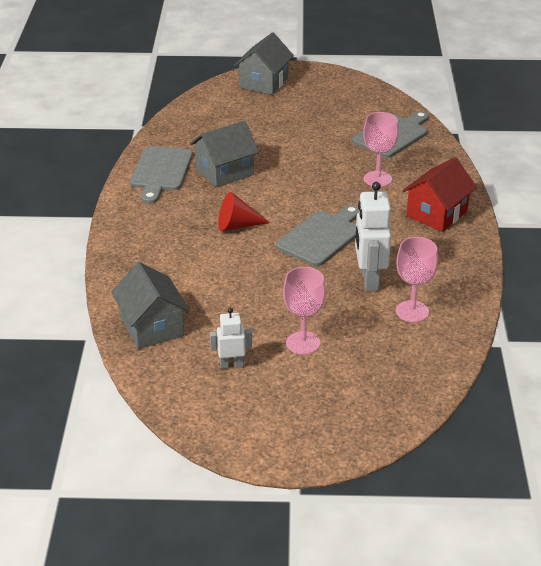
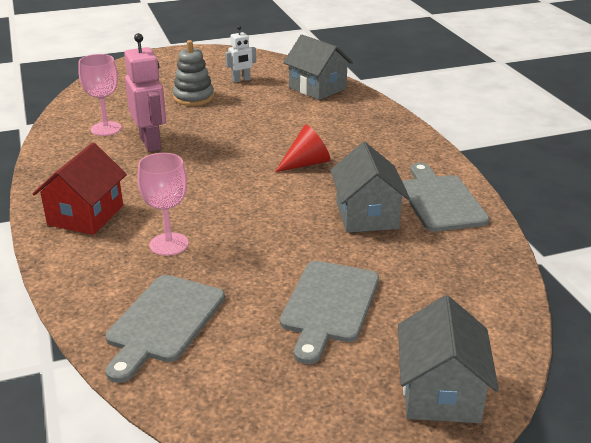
camera: 160 degrees right, 5 degrees down
(224, 172) = (367, 215): grey house -> grey house turned 45 degrees counterclockwise
(303, 343) = (193, 97): pink goblet -> grey stacking toy
(322, 236) = (212, 169): grey cutting board -> grey cutting board (328, 305)
(369, 280) = (151, 143): white robot -> pink robot

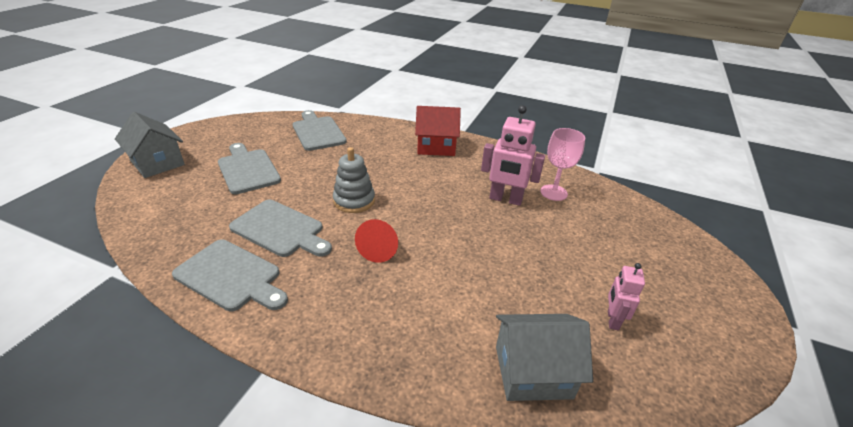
camera: 130 degrees right, 5 degrees up
(85, 215) = (436, 146): red house -> red house turned 60 degrees counterclockwise
(169, 244) = (371, 155): pink goblet -> none
(193, 97) = (584, 261): grey stacking toy -> grey stacking toy (354, 201)
(241, 80) = (612, 320): white robot -> pink robot
(367, 215) = (280, 229): grey house -> grey cutting board

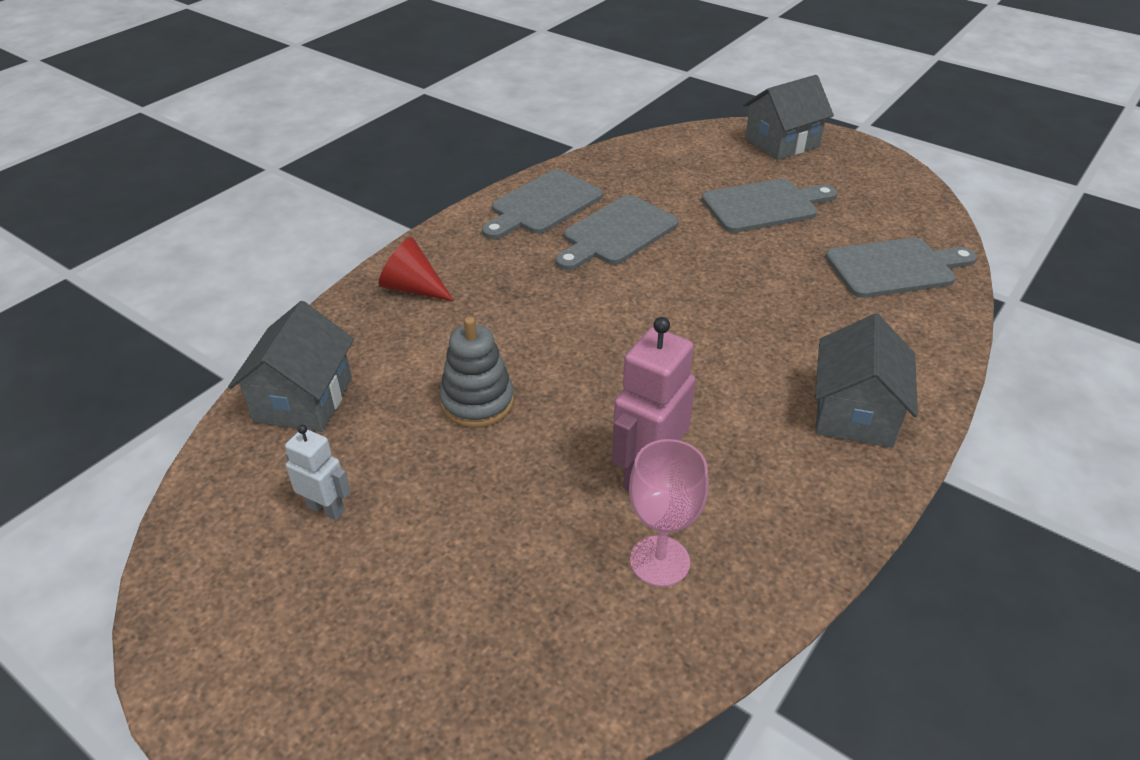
camera: 105 degrees right, 5 degrees up
(354, 201) = (671, 294): grey stacking toy -> grey stacking toy (477, 402)
(380, 248) = (555, 308): red cone -> red cone (413, 288)
(436, 146) = (854, 413): red house -> grey house
(612, 320) = (326, 508): pink robot -> white robot

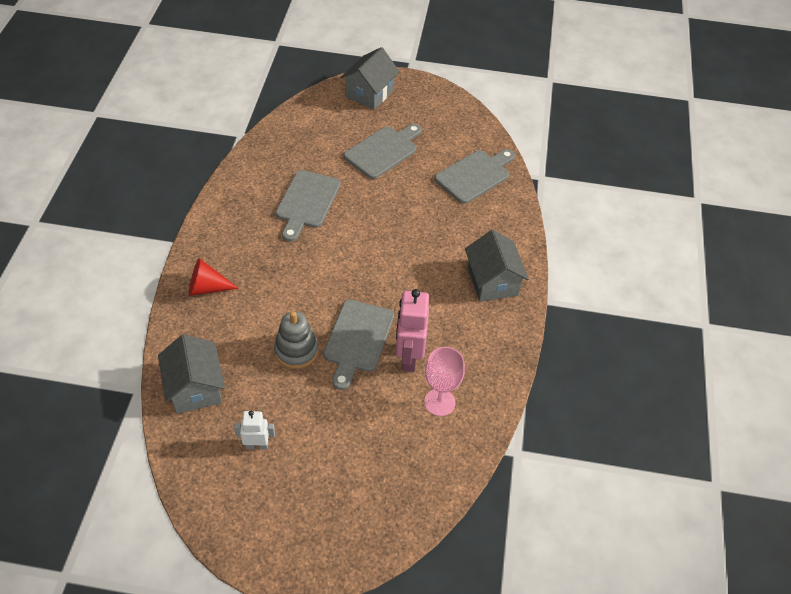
camera: 30 degrees left, 10 degrees up
(542, 205) = (247, 194): grey cutting board -> grey cutting board (357, 339)

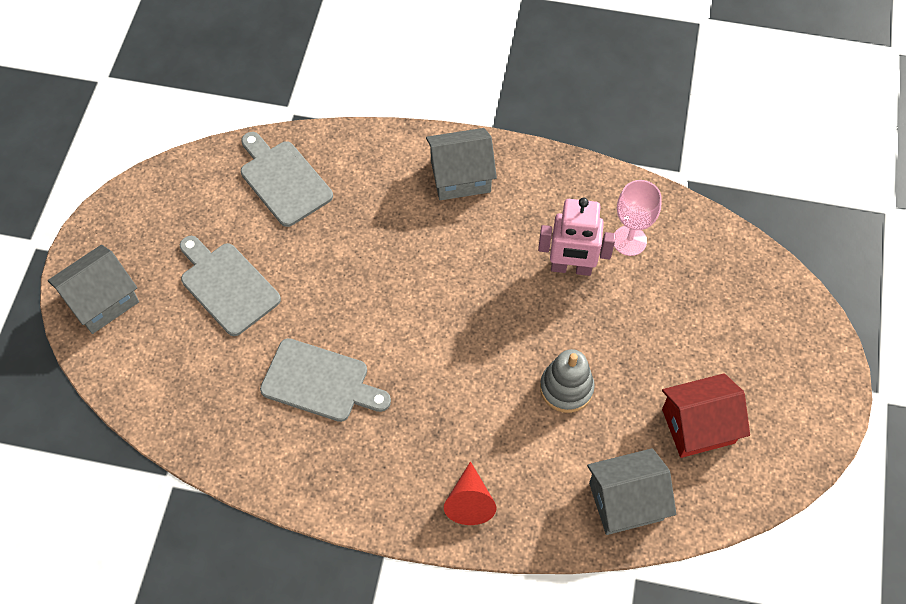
camera: 85 degrees left, 10 degrees up
(257, 445) = (698, 426): white robot -> red house
(357, 339) = (548, 321): grey cutting board -> none
(369, 93) = (102, 300): grey house -> grey house turned 75 degrees counterclockwise

